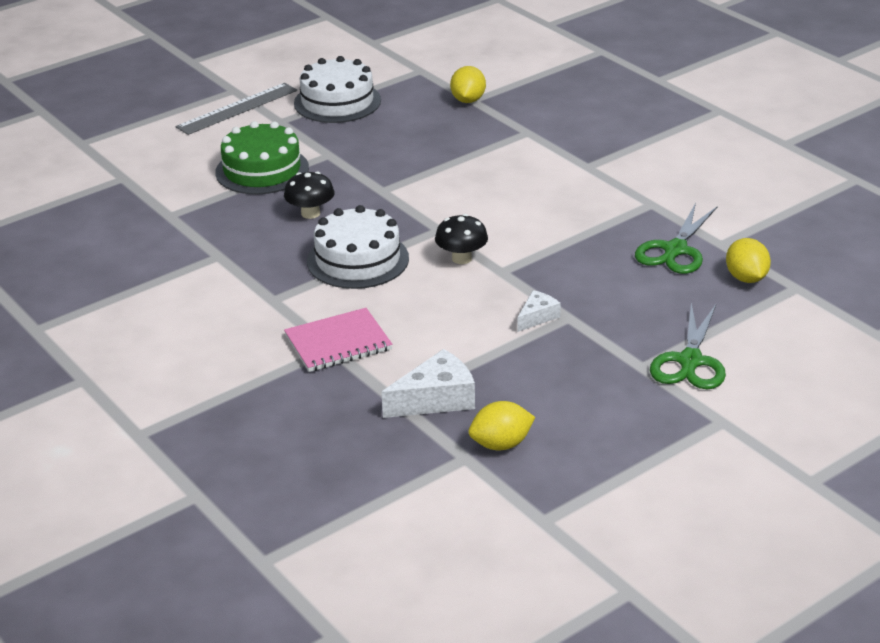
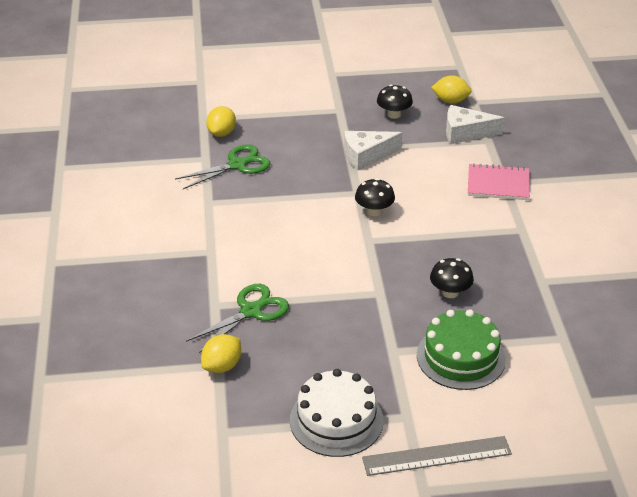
camera: 150 degrees left, 5 degrees up
(358, 260) = (444, 237): white cake -> none
(537, 317) = (366, 156): white cheese -> white cheese, size x1.73
(561, 389) = (394, 114): none -> black mushroom
(690, 361) = (311, 103): green scissors -> green scissors (251, 311)

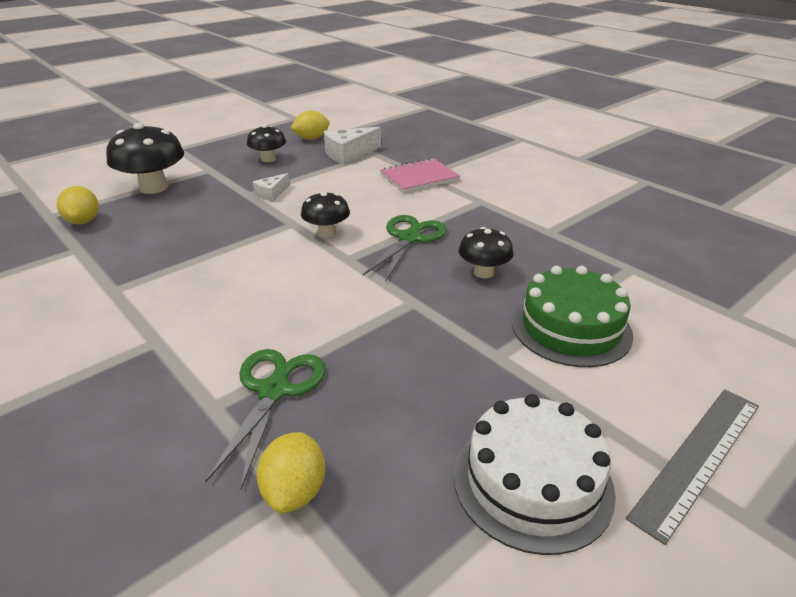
camera: 35 degrees left, 5 degrees down
(237, 165) = (125, 243): green scissors -> green scissors (409, 238)
(286, 115) = (154, 188): none -> black mushroom
(366, 156) = (272, 193): white cheese -> white cheese, size x0.58

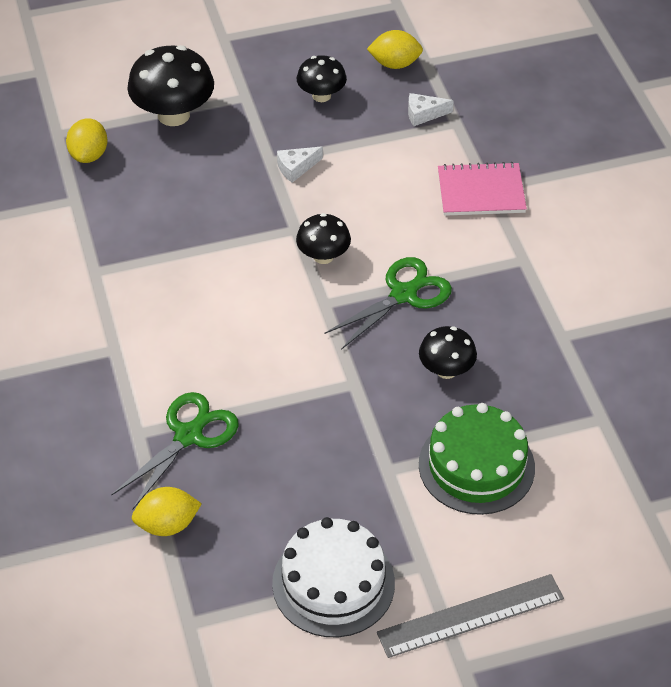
camera: 25 degrees right, 15 degrees up
(294, 491) = (167, 525): yellow lemon -> yellow lemon turned 45 degrees clockwise
(349, 154) = (424, 114): white cheese -> white cheese, size x0.58

